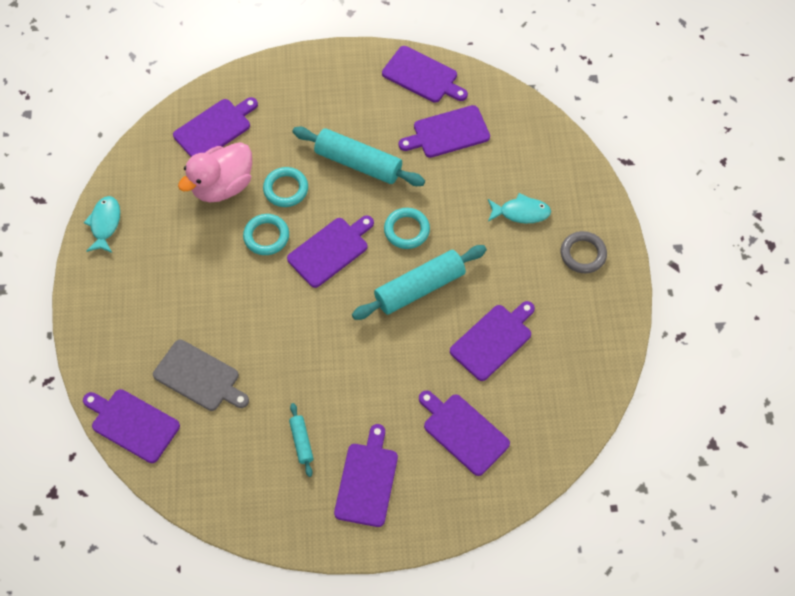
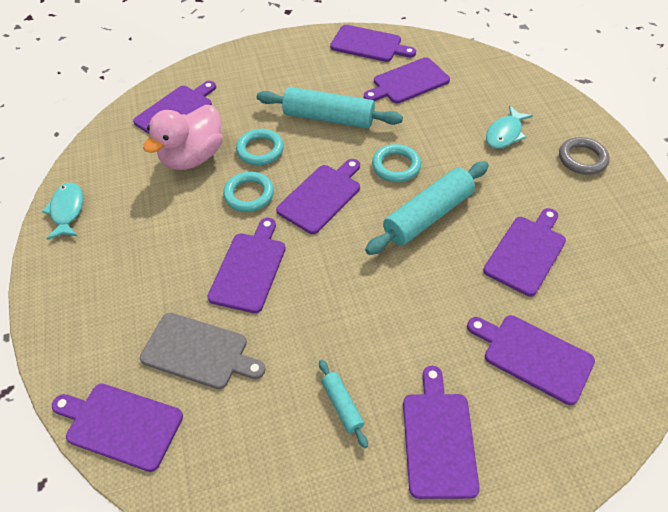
camera: 10 degrees left, 10 degrees down
(253, 311) = (249, 269): none -> purple cutting board
(521, 212) = (505, 133): turquoise fish -> turquoise fish turned 135 degrees clockwise

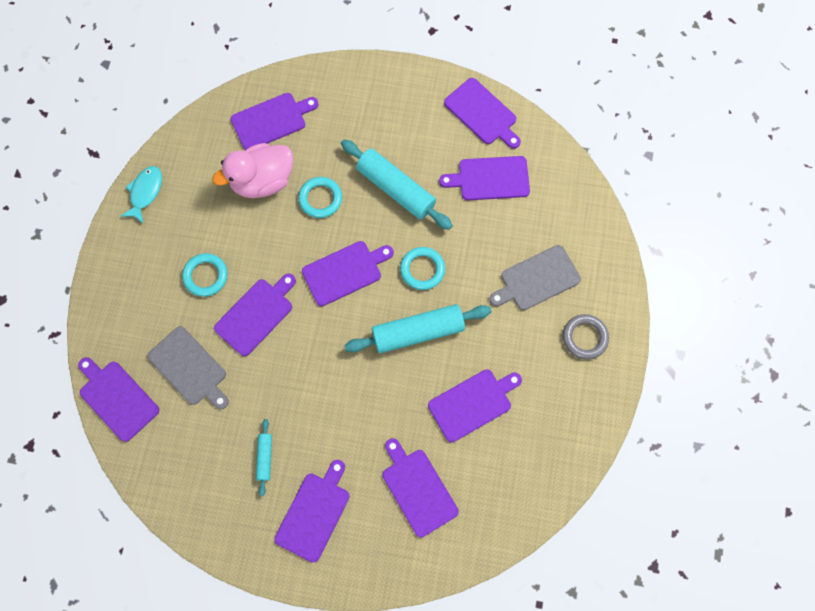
camera: 25 degrees right, 20 degrees up
(249, 194) = (289, 242): turquoise ring -> turquoise ring (206, 276)
(505, 133) = (537, 279): turquoise fish -> grey cutting board

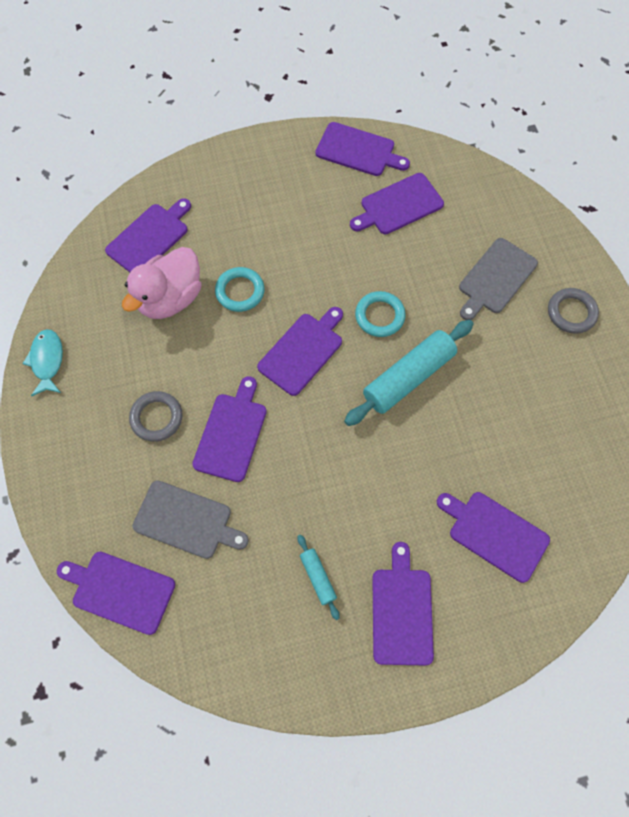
camera: 25 degrees left, 5 degrees down
(206, 276) = (156, 418): turquoise ring -> grey ring
(396, 189) = (312, 252): turquoise rolling pin -> none
(472, 404) = (501, 423): purple cutting board -> none

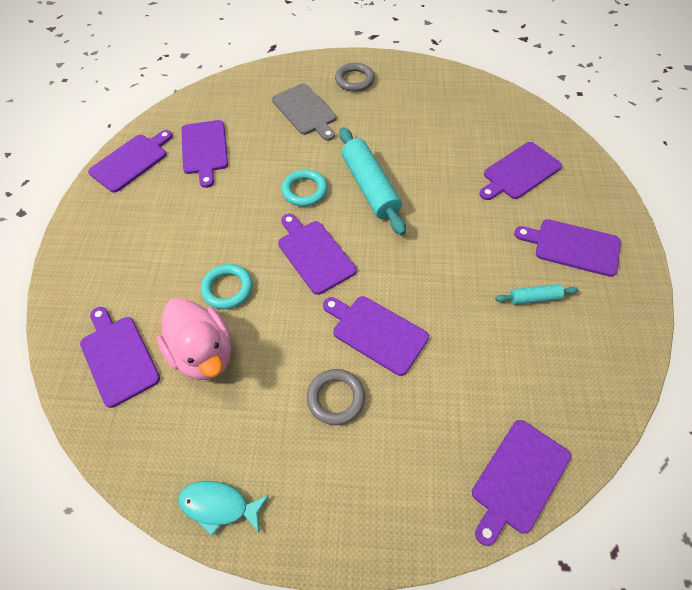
camera: 70 degrees left, 10 degrees down
(186, 521) = (457, 395): grey cutting board -> none

